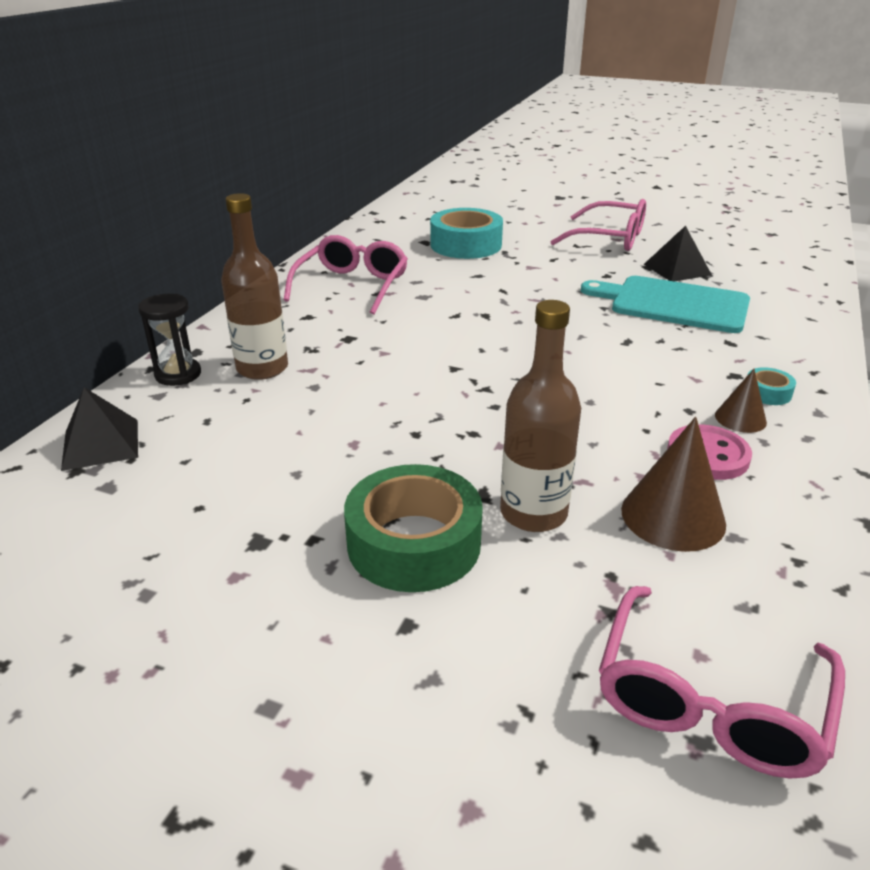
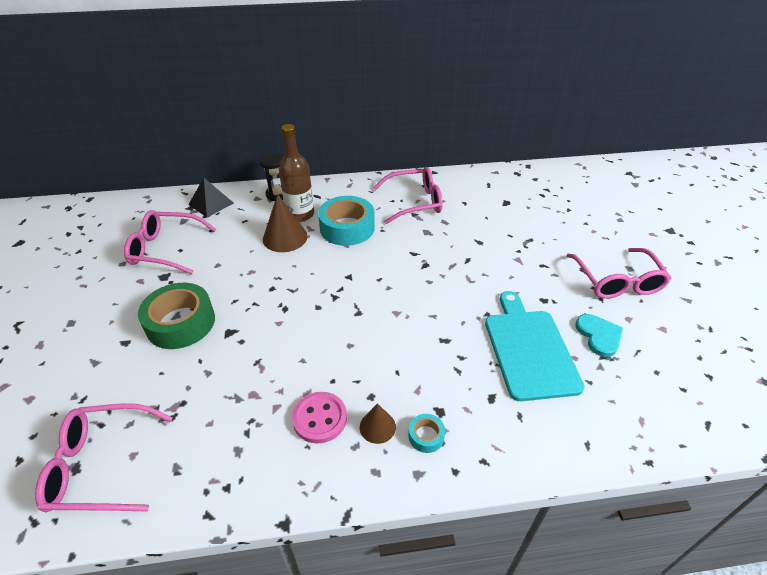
camera: 60 degrees right, 10 degrees up
(173, 524) = (165, 249): none -> pink glasses
(466, 245) = (521, 220): turquoise tape -> turquoise tape (347, 228)
(533, 513) = (222, 356): brown bottle -> none
(673, 516) = (245, 416): brown cone -> brown cone (285, 237)
(677, 269) = (599, 335): black pyramid -> turquoise heart

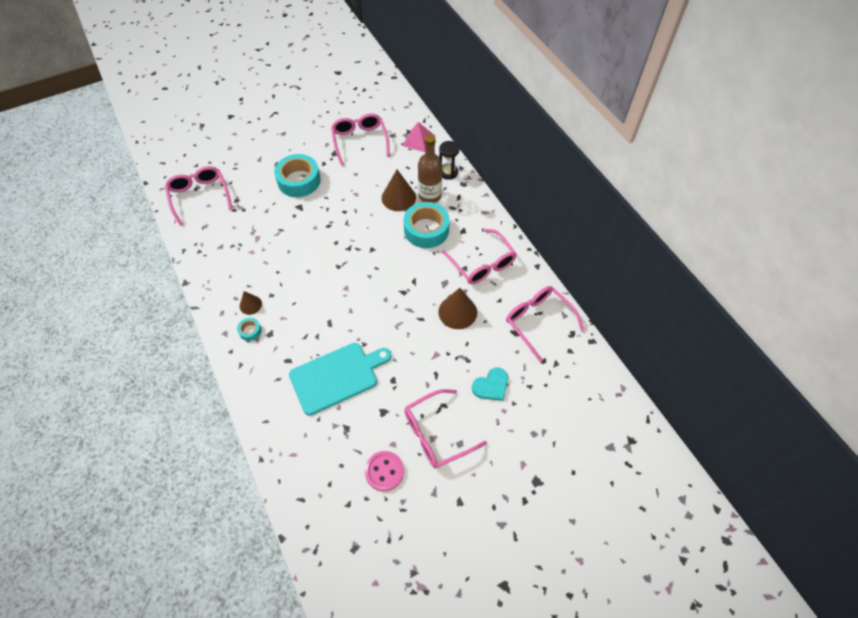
camera: 70 degrees right, 15 degrees up
(181, 323) = (299, 180): green tape -> turquoise tape
(211, 203) = (418, 140): black pyramid -> pink pyramid
(319, 418) = (249, 275): pink button -> pink button (384, 471)
(468, 232) = (457, 312): none -> brown cone
(498, 187) = (538, 321): none -> pink glasses
(599, 335) = (366, 422): turquoise heart -> turquoise heart (491, 386)

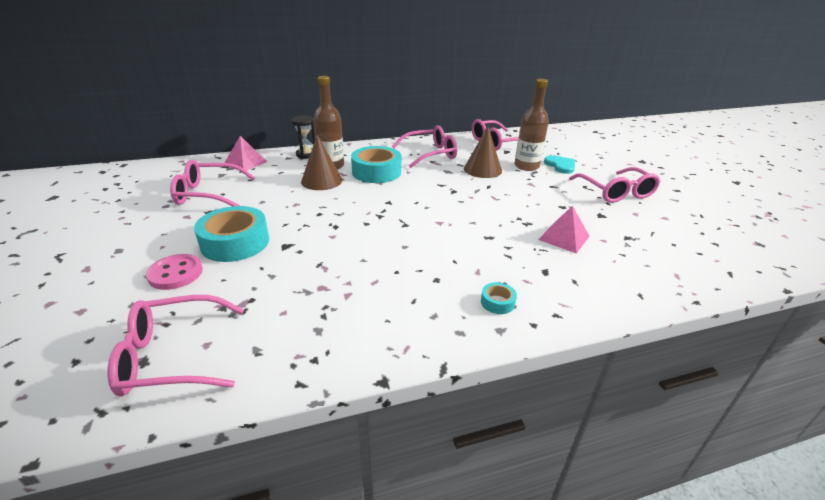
camera: 80 degrees left, 25 degrees down
(250, 305) = (450, 300): brown cone -> none
(337, 377) = (564, 238): turquoise cutting board -> pink pyramid
(384, 471) = (667, 220): pink button -> pink button (175, 273)
(478, 352) = (526, 166): none -> brown bottle

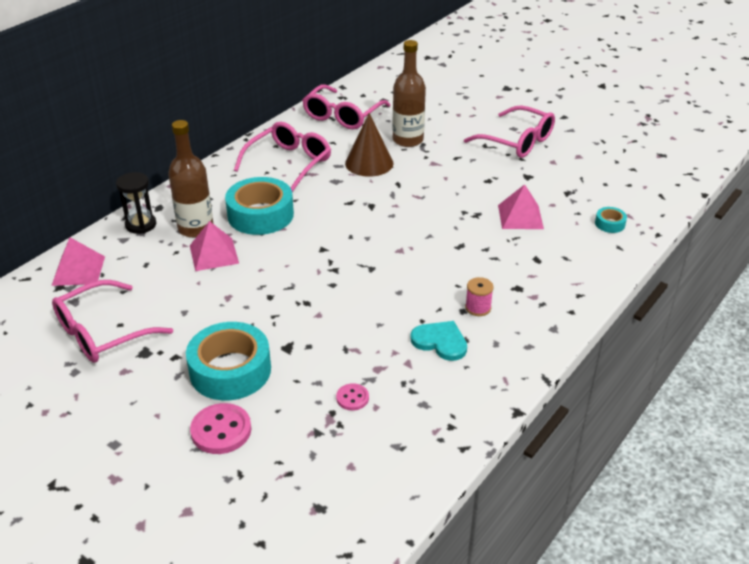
camera: 35 degrees left, 5 degrees up
(172, 356) = (337, 490): pink glasses -> none
(277, 297) = (352, 398): none -> pink button
(321, 181) = (214, 254): brown cone -> pink pyramid
(451, 283) = (478, 308): none -> pink spool
(497, 302) = (529, 306): turquoise tape -> turquoise tape (610, 224)
(560, 166) = (439, 125): turquoise heart -> turquoise heart (440, 342)

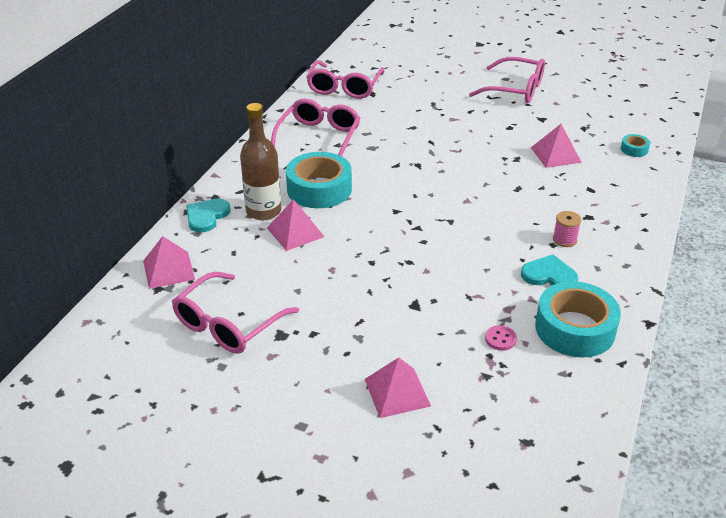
camera: 15 degrees left, 0 degrees up
(141, 225) = (206, 216): black hourglass -> turquoise heart
(221, 430) = (397, 392): pink button -> pink pyramid
(230, 370) = (374, 336): turquoise tape -> turquoise tape (575, 329)
(369, 163) = (394, 127): brown cone -> none
(408, 140) = (417, 101): brown bottle -> none

